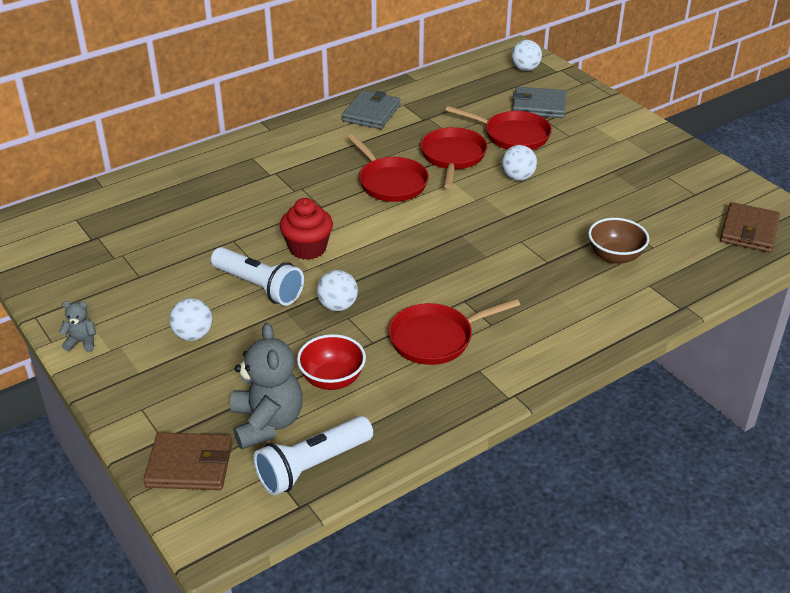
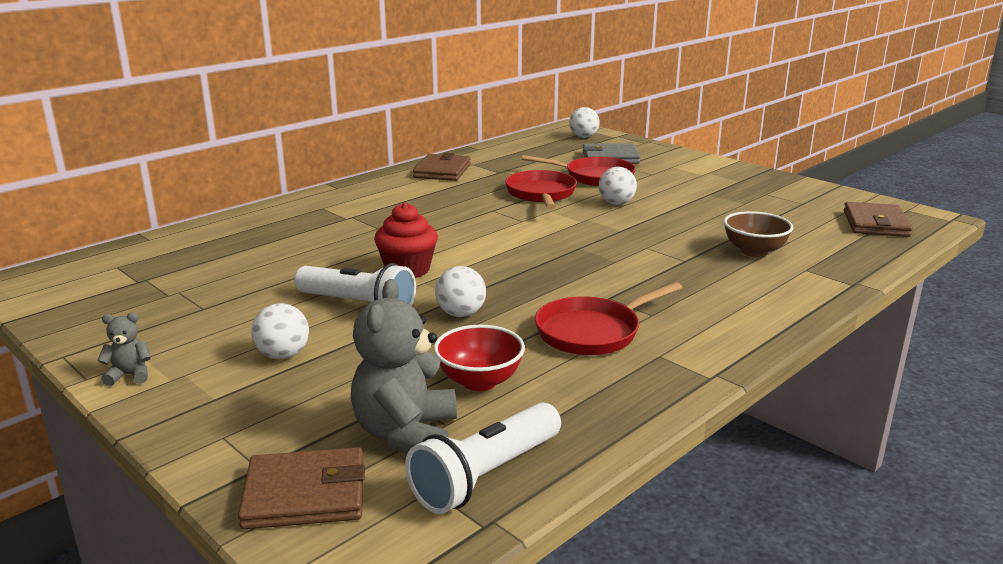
camera: 10 degrees left, 15 degrees down
(267, 423) = (406, 434): grey teddy bear -> grey teddy bear turned 150 degrees counterclockwise
(371, 113) = (442, 171): grey wallet -> brown wallet
(390, 182) = (482, 215): red pan -> none

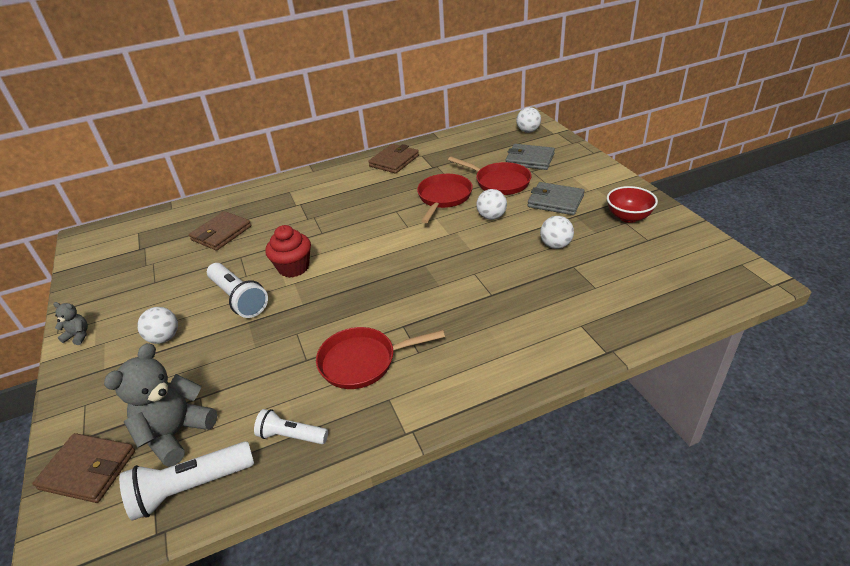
camera: 25 degrees right, 15 degrees up
(461, 314) = (293, 321): white ball -> white ball (555, 245)
(479, 381) = (254, 394): red bowl -> red bowl (628, 217)
(572, 405) = (291, 436): none -> white flashlight
(675, 185) = (555, 201): none -> grey wallet
(754, 251) = (556, 294): brown bowl -> none
(875, 224) = (693, 278): brown wallet -> brown wallet (221, 233)

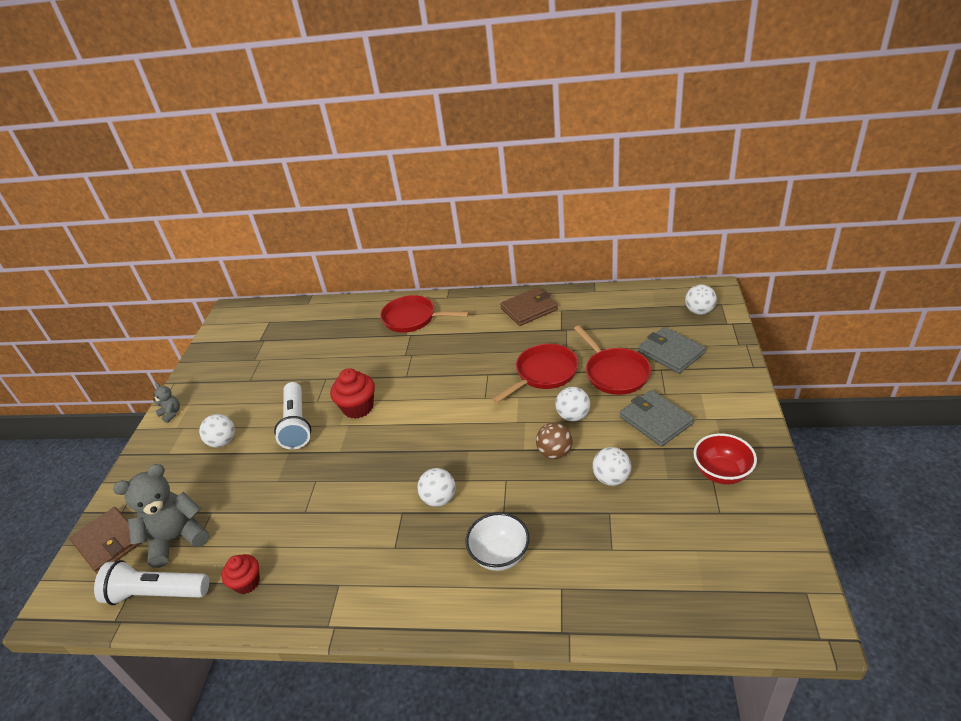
camera: 30 degrees right, 0 degrees up
(221, 233) = (327, 346): brown wallet -> none
(291, 436) = (247, 582): white flashlight -> red cupcake
(362, 361) = (345, 535): red pan -> red pan (413, 318)
(428, 305) = (439, 499): none -> white ball
(498, 244) = (555, 453): none -> brown ball
(514, 323) = (500, 555): none -> white bowl

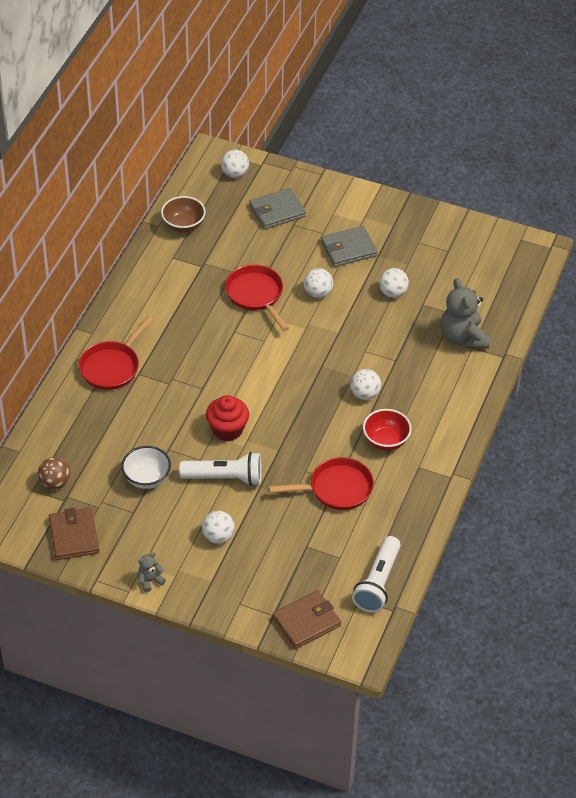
camera: 80 degrees left, 10 degrees up
(177, 538) = (325, 571): grey teddy bear -> grey teddy bear (462, 338)
(247, 582) = (393, 523): red cupcake -> none
(500, 555) = (432, 371): white bowl -> white bowl (147, 478)
(529, 309) = (155, 278): brown wallet -> brown wallet (74, 536)
(555, 453) = (352, 315): brown ball -> brown ball (55, 483)
(605, 304) = (183, 225): none -> brown bowl
(614, 373) = (281, 252): red pan -> red pan (336, 489)
(721, 473) = (416, 236): red bowl -> red bowl (386, 441)

